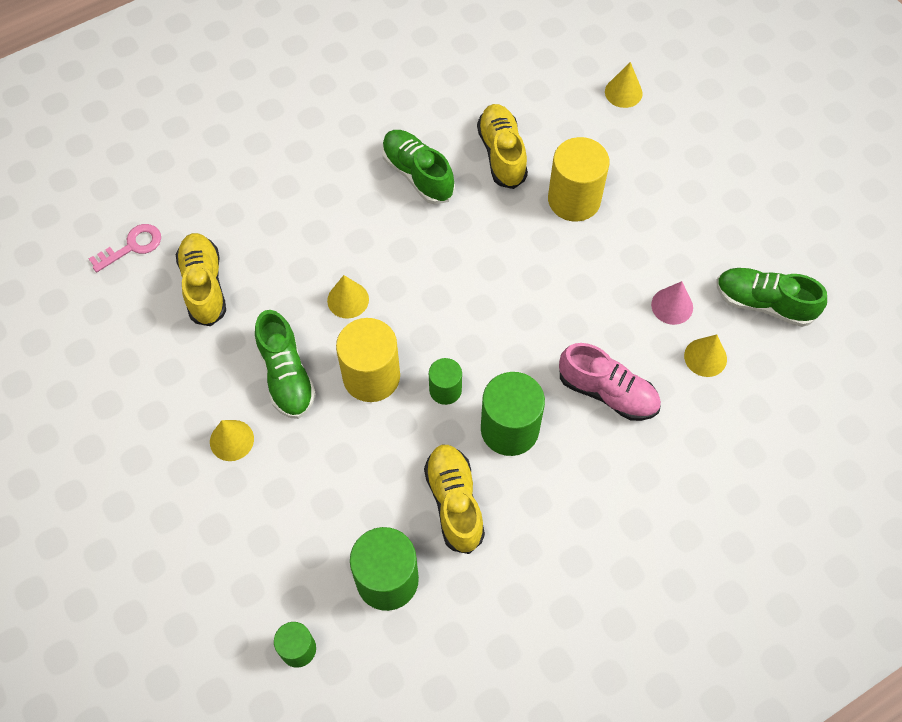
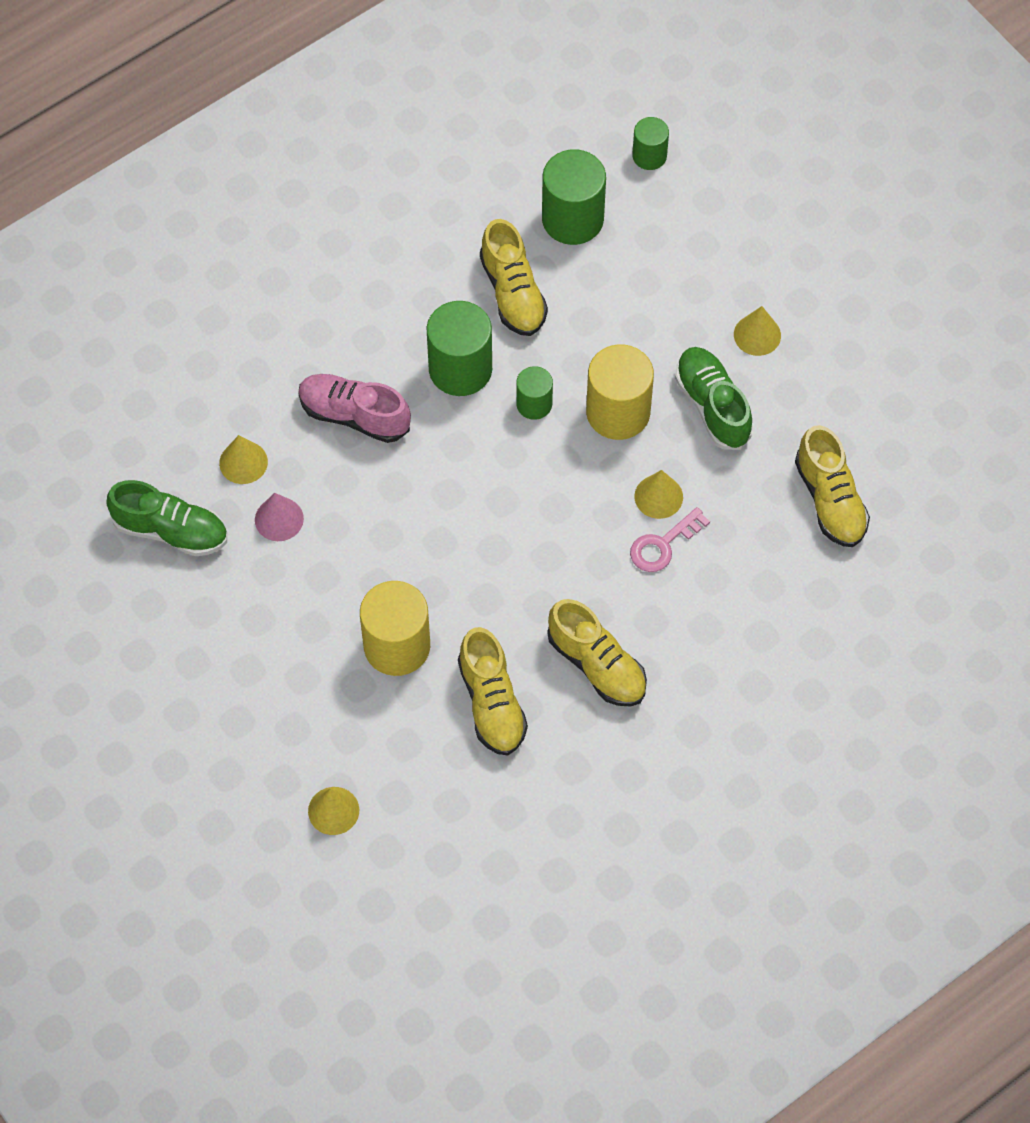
camera: 175 degrees right, 0 degrees up
(132, 246) = (929, 541): pink key -> pink key (663, 545)
(417, 174) = (597, 665): green shoe -> yellow shoe

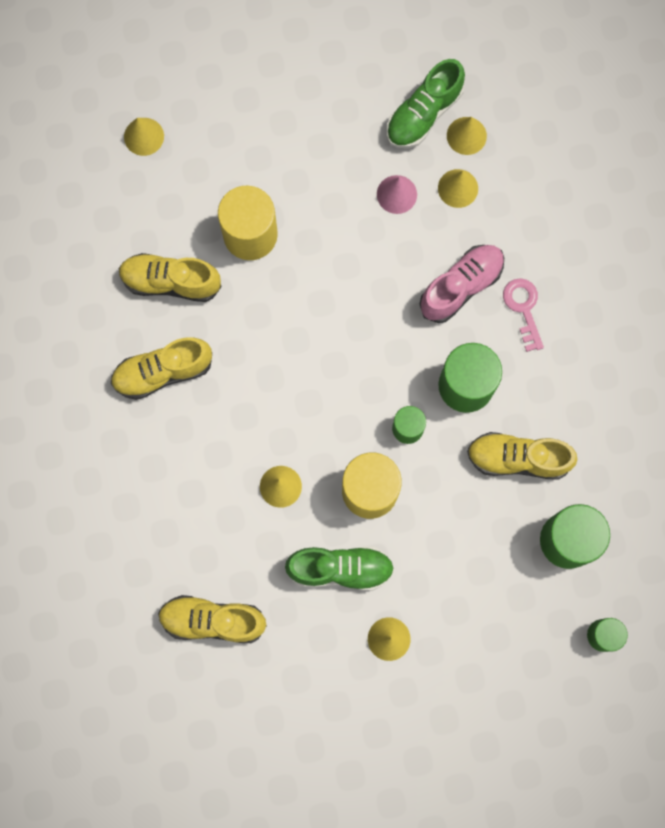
camera: 115 degrees right, 15 degrees up
(177, 478) = (466, 135): none -> yellow cone
(663, 545) = (237, 469): pink key -> pink key (523, 308)

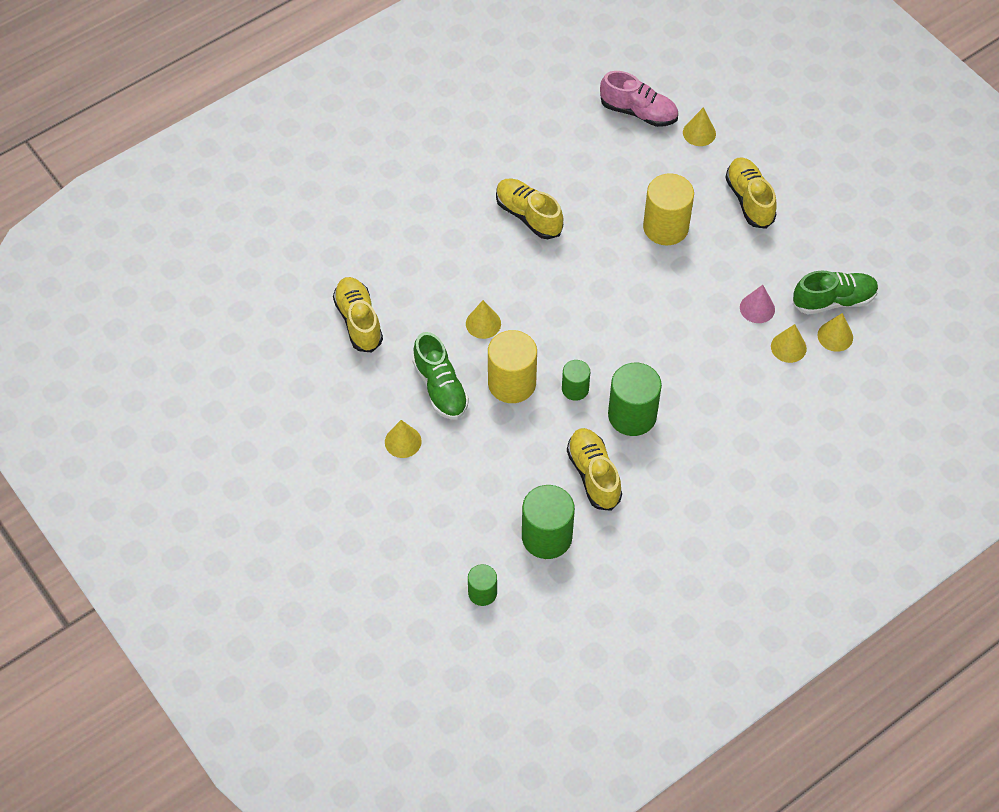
camera: 65 degrees right, 20 degrees down
(171, 282) = (599, 193): yellow shoe -> yellow shoe (749, 200)
(423, 114) = (833, 300): green shoe -> green shoe turned 150 degrees clockwise
(461, 286) = (710, 381): pink shoe -> pink shoe (638, 112)
(523, 308) = (718, 431): pink key -> none

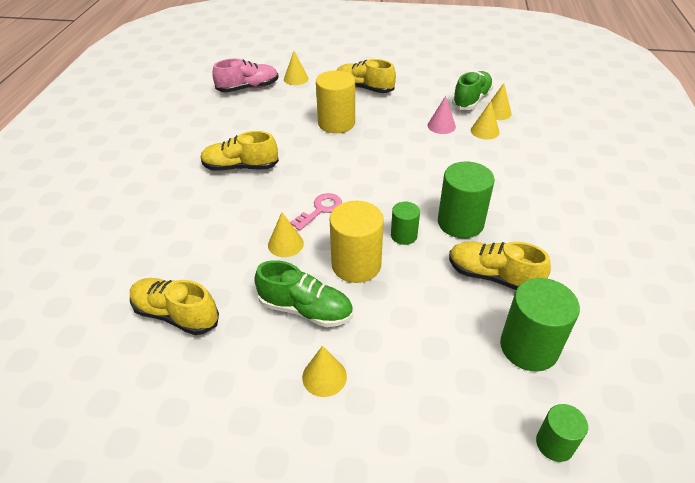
camera: 45 degrees left, 15 degrees down
(542, 313) = (320, 210): none -> pink key

